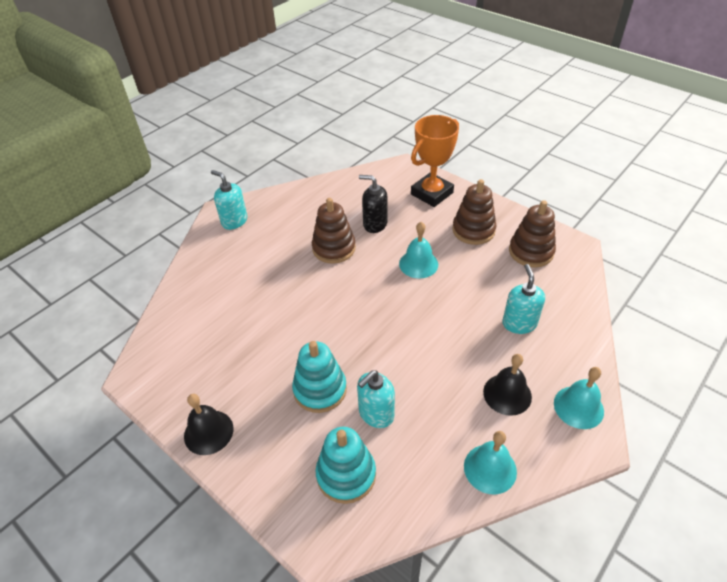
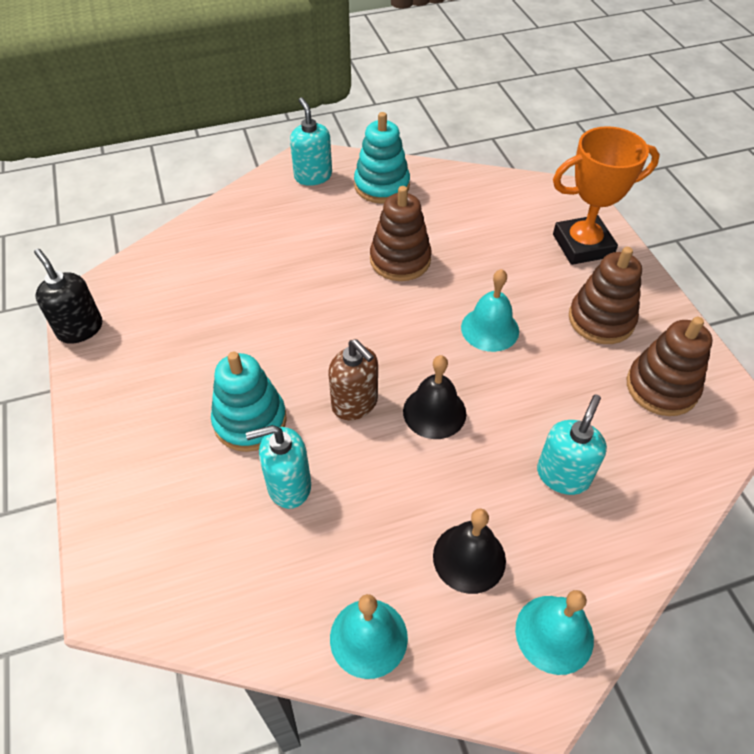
camera: 30 degrees right, 5 degrees up
(208, 432) = (102, 402): black bell -> black bell (434, 412)
(346, 474) = (199, 536): turquoise stacking toy -> turquoise stacking toy (382, 186)
(375, 224) = (474, 252): black soap dispenser -> black soap dispenser (80, 329)
(376, 345) = (355, 403): none -> brown soap dispenser

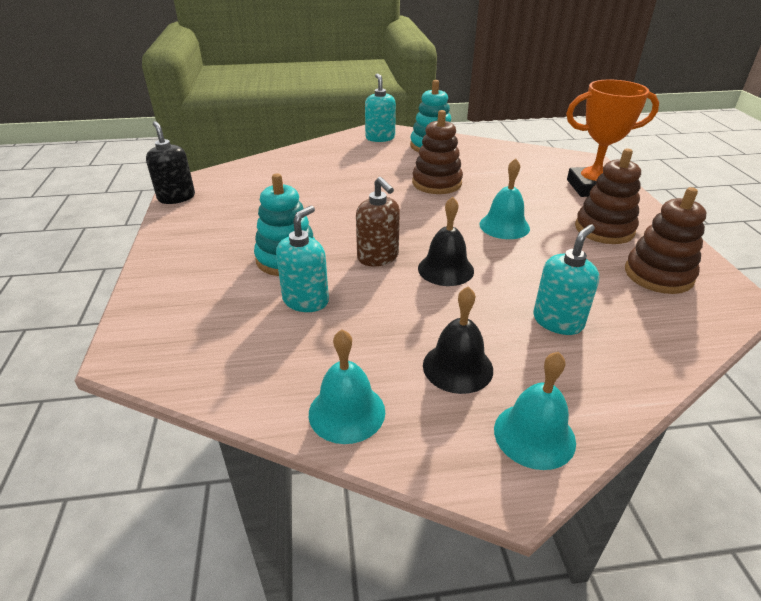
camera: 10 degrees right, 15 degrees down
(288, 486) = (306, 300): turquoise soap dispenser -> turquoise soap dispenser turned 120 degrees clockwise

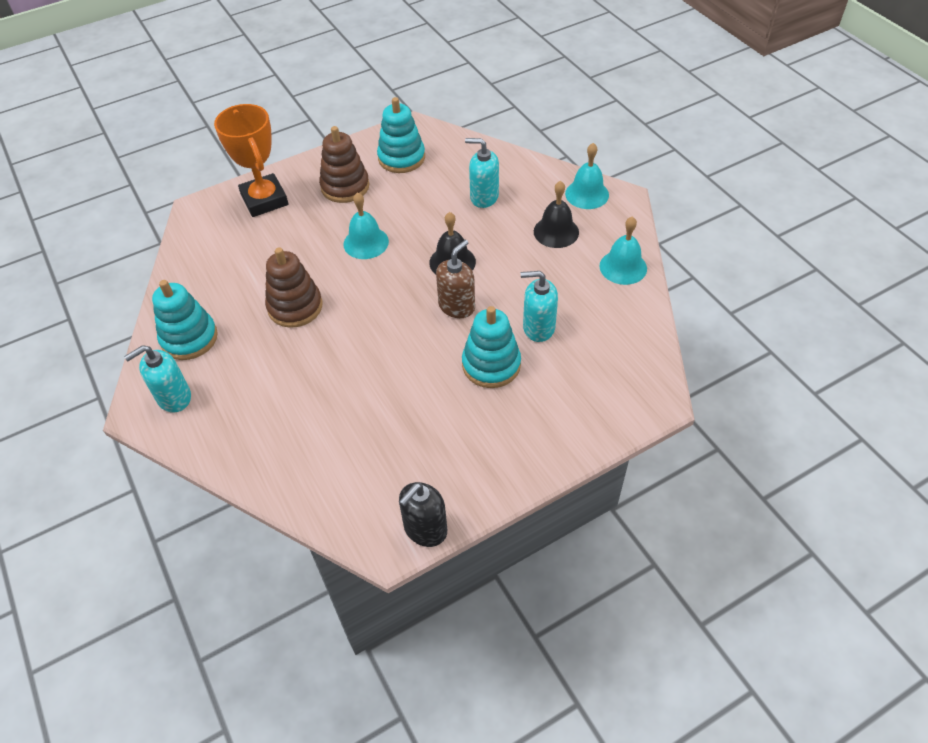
camera: 110 degrees left, 15 degrees up
(658, 275) = (401, 158): brown stacking toy -> turquoise stacking toy

